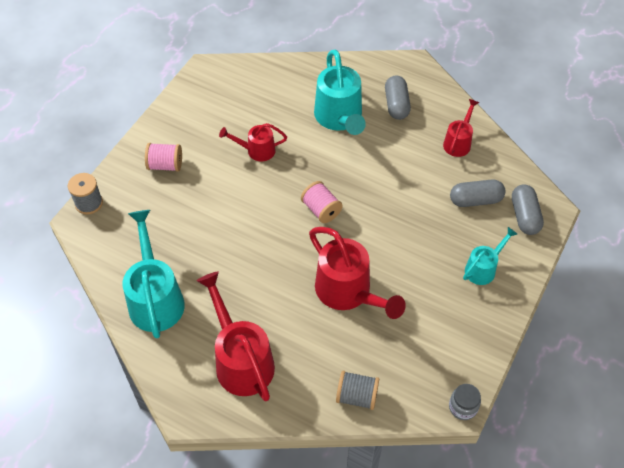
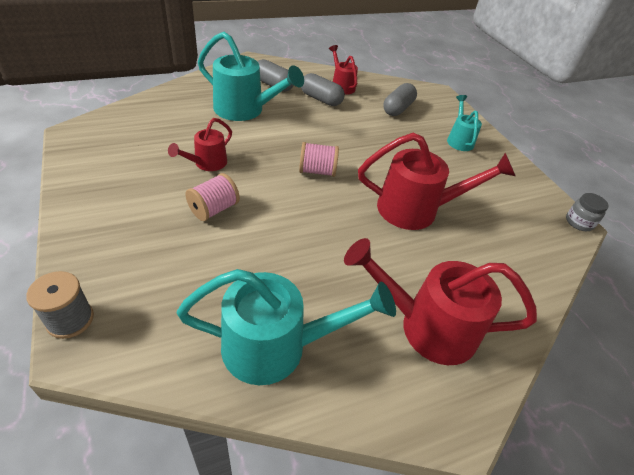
camera: 55 degrees left, 10 degrees down
(155, 298) = (277, 347): turquoise watering can -> turquoise watering can turned 150 degrees clockwise
(165, 165) = (127, 225): pink spool -> pink spool (214, 209)
(357, 396) = (530, 272): grey spool -> none
(524, 216) = (433, 102): grey capsule -> grey capsule (321, 99)

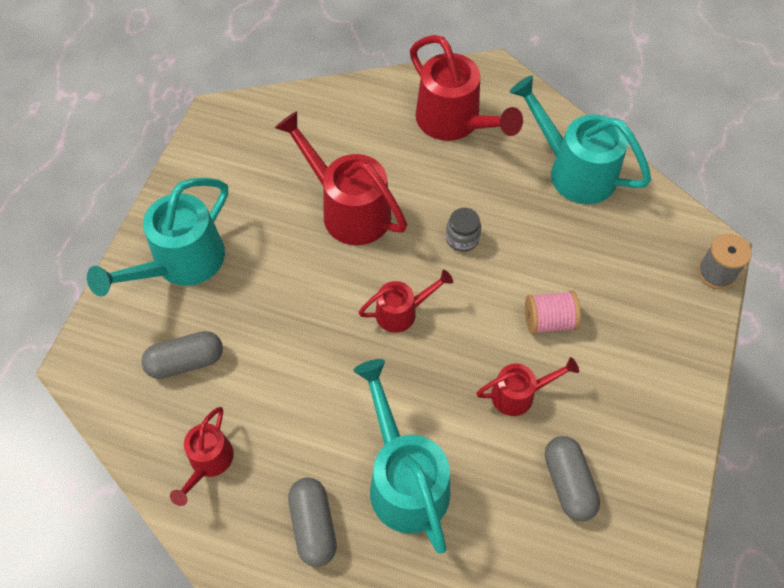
camera: 135 degrees left, 15 degrees up
(317, 171) = (402, 312): pink spool -> red watering can
(321, 99) = (273, 445): grey capsule -> grey capsule (568, 483)
(459, 140) = (180, 263): turquoise watering can -> turquoise watering can, size x1.80
(579, 222) = (211, 112): grey jar -> grey jar (462, 239)

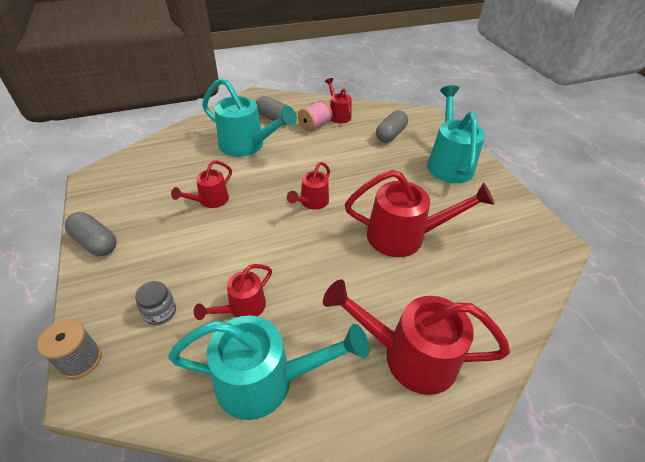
camera: 140 degrees right, 15 degrees down
(462, 239) = (313, 262): grey jar -> grey jar (160, 312)
(549, 321) = (214, 245): pink spool -> pink spool (314, 125)
(559, 236) = (242, 308): none -> red watering can
(568, 483) = (158, 179): grey capsule -> grey capsule (95, 242)

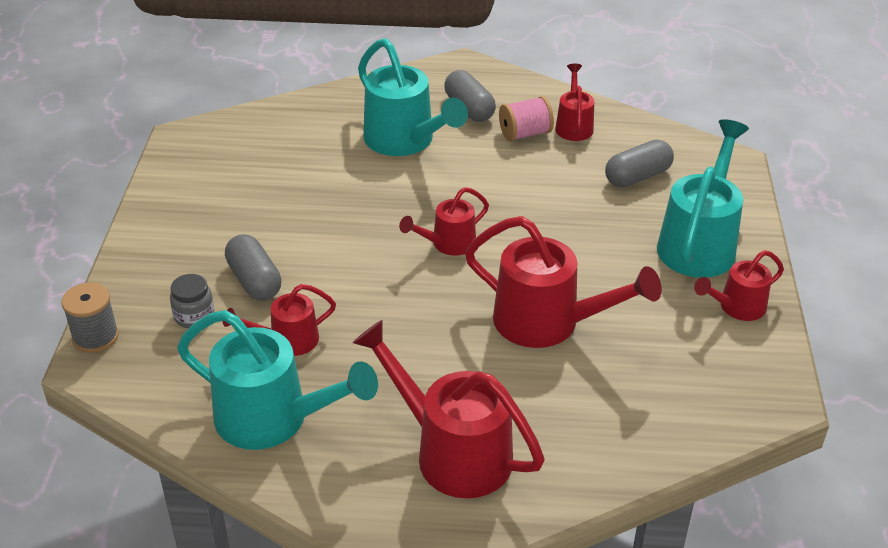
camera: 25 degrees right, 5 degrees down
(95, 242) = (155, 219): grey capsule -> grey capsule (254, 281)
(210, 200) = (313, 205): red watering can -> red watering can (736, 307)

